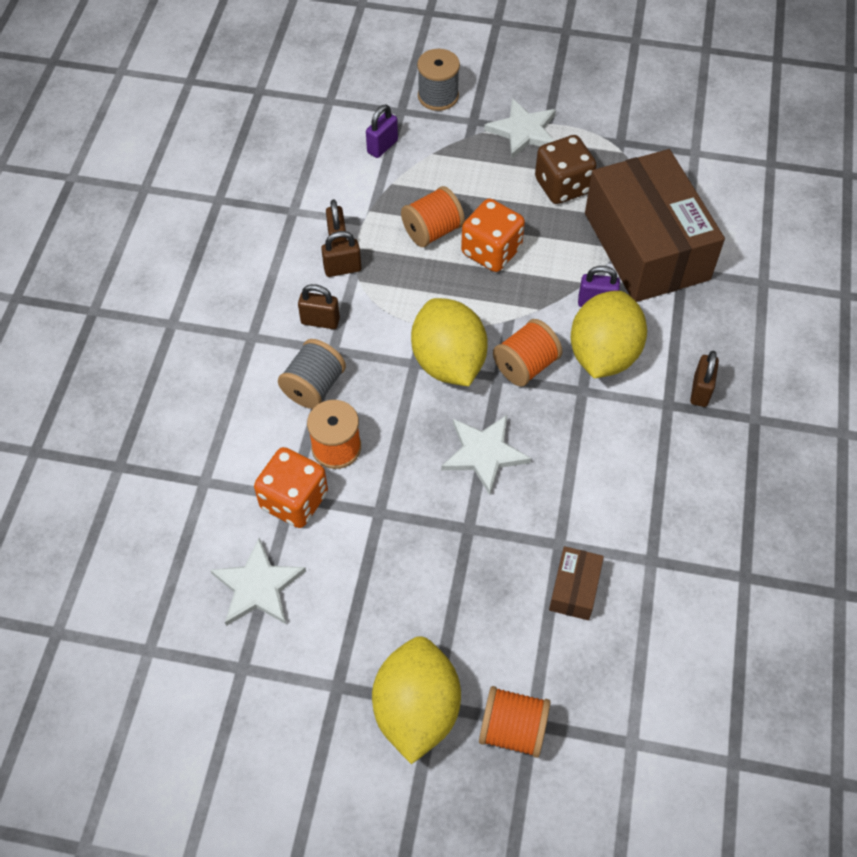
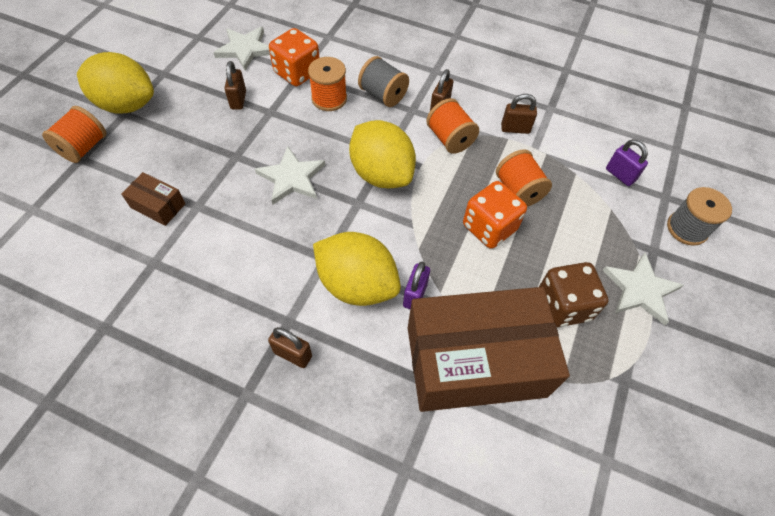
camera: 100 degrees right, 0 degrees up
(342, 269) = (487, 127): brown padlock -> brown padlock (238, 100)
(448, 362) = (381, 174): yellow lemon -> yellow lemon turned 60 degrees clockwise
(525, 365) = (363, 223): orange spool -> orange spool (450, 139)

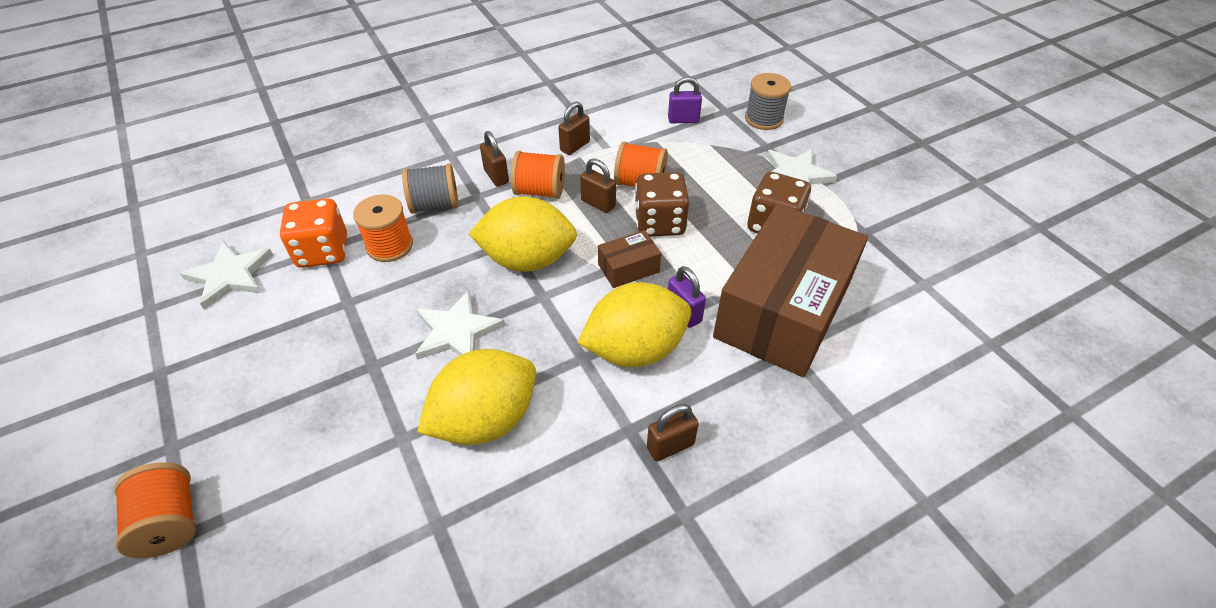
camera: 50 degrees left, 10 degrees down
(126, 105) = (159, 437): yellow lemon -> yellow lemon (485, 420)
(158, 205) = (359, 479): brown box -> brown box (628, 268)
(238, 100) = (296, 321): brown padlock -> brown padlock (598, 203)
(489, 227) = (659, 223): orange dice -> brown dice

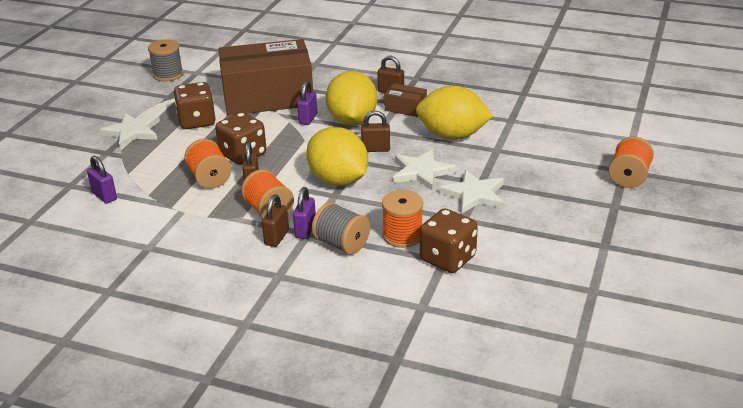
camera: 130 degrees left, 15 degrees down
(230, 276) = (523, 280): white star -> white star (474, 194)
(323, 251) = (447, 258): orange dice -> brown dice
(483, 196) = (305, 230): none -> purple padlock
(575, 146) = (196, 224): brown padlock -> brown padlock (376, 149)
(628, 268) = (297, 147): brown box -> brown box (405, 108)
(635, 349) = (352, 120): yellow lemon -> yellow lemon turned 60 degrees clockwise
(763, 119) = (67, 166): grey spool -> grey spool (168, 74)

